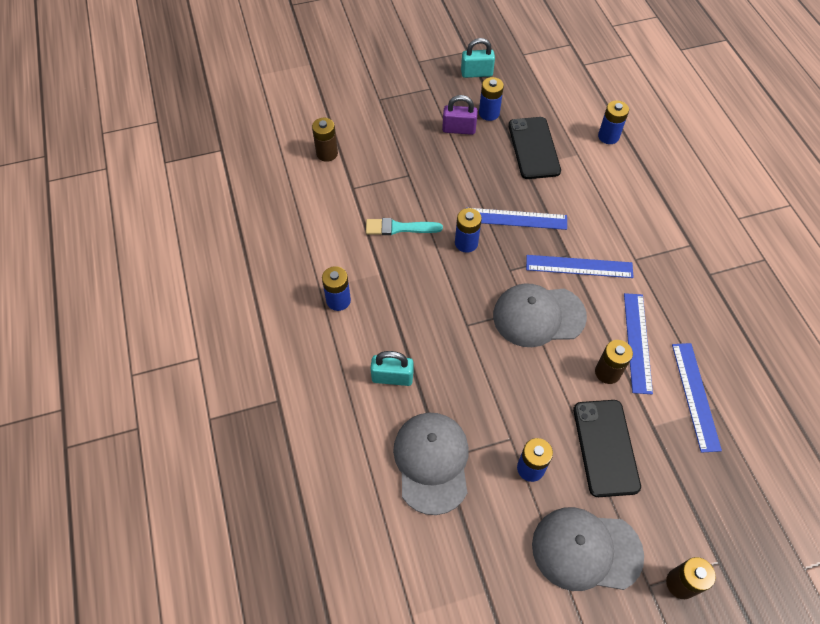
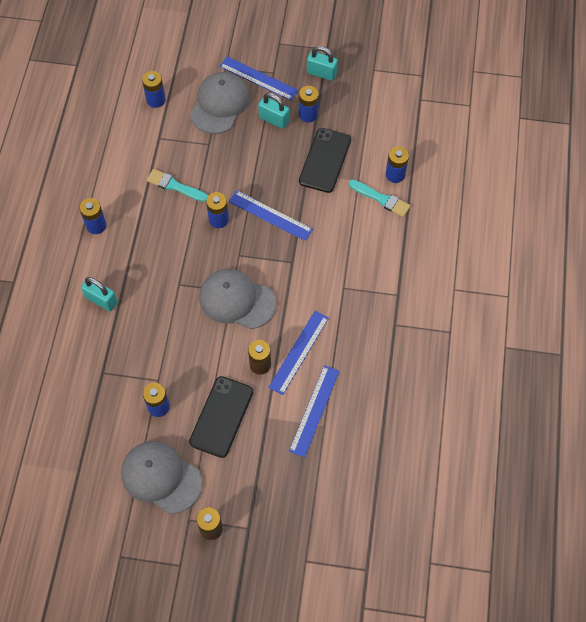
camera: 25 degrees right, 5 degrees up
(327, 153) = (156, 100): brown battery -> blue battery
(432, 462) = (93, 372): grey cap -> grey cap (219, 104)
(459, 129) = (274, 119): purple padlock -> turquoise padlock
(579, 267) = (294, 275): blue ruler -> blue ruler (258, 78)
(611, 163) = (381, 199): none -> turquoise brush

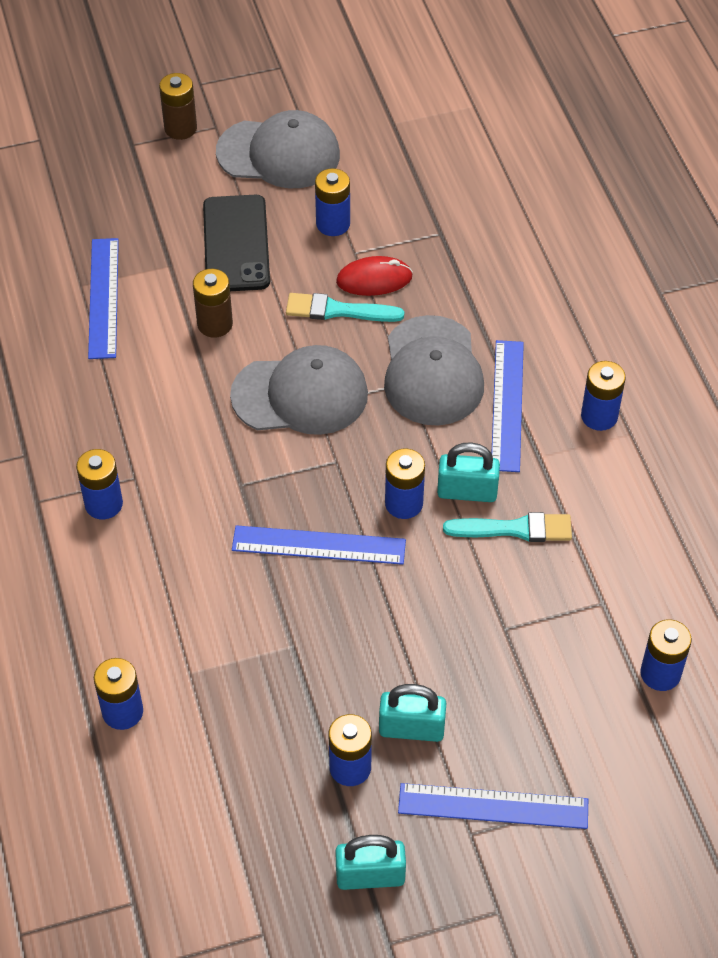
camera: 155 degrees right, 10 degrees down
(101, 300) = (510, 318): turquoise padlock -> turquoise padlock (467, 491)
(157, 357) = (374, 279): none -> red mouse
(219, 104) = (534, 716): grey cap -> grey cap (432, 371)
(299, 352) = (163, 361): blue ruler -> blue ruler (507, 405)
(325, 160) = (270, 685): black phone -> none
(364, 279) = (103, 504): none -> blue battery
(381, 199) = (131, 653): turquoise brush -> turquoise brush (338, 310)

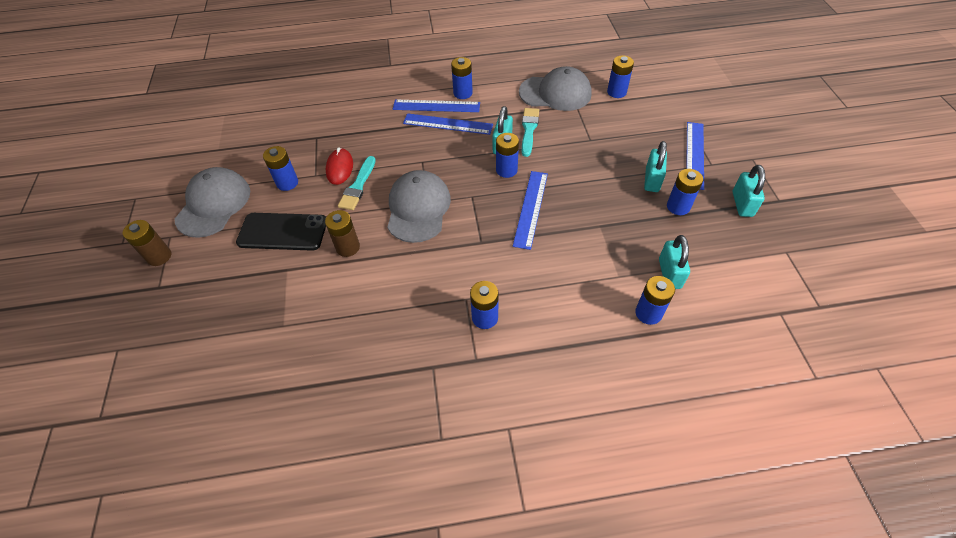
camera: 80 degrees left, 0 degrees up
(104, 297) = (300, 310): blue ruler -> blue ruler (436, 106)
(200, 745) = (669, 273): none -> turquoise padlock
(432, 371) = (417, 150): grey cap -> grey cap (555, 93)

